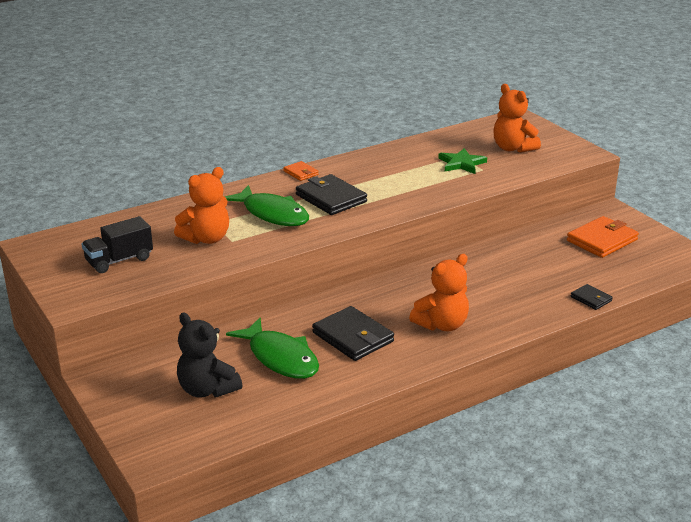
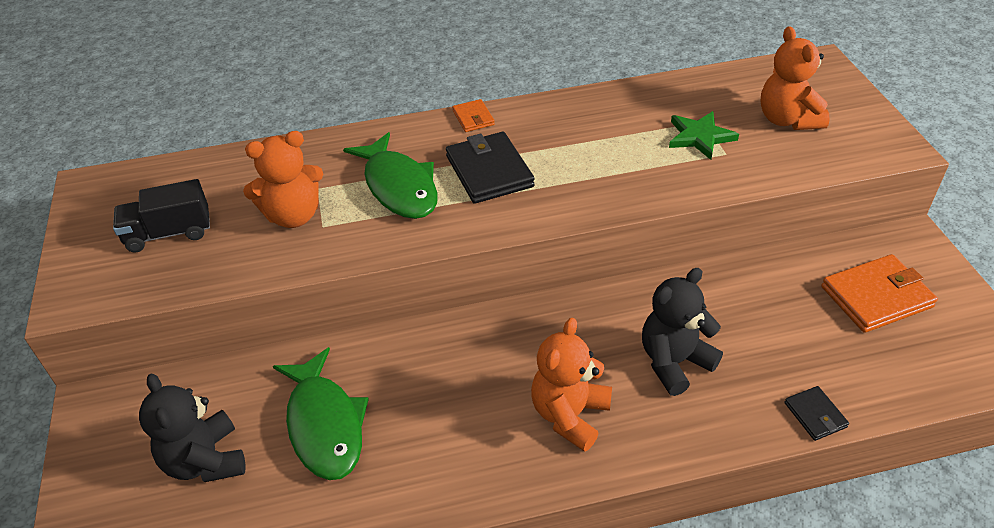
camera: 20 degrees right, 15 degrees up
(353, 337) = (437, 408): black wallet -> none
(442, 325) = (569, 415): orange teddy bear -> orange teddy bear turned 135 degrees clockwise
(494, 290) = (674, 362): none -> black teddy bear

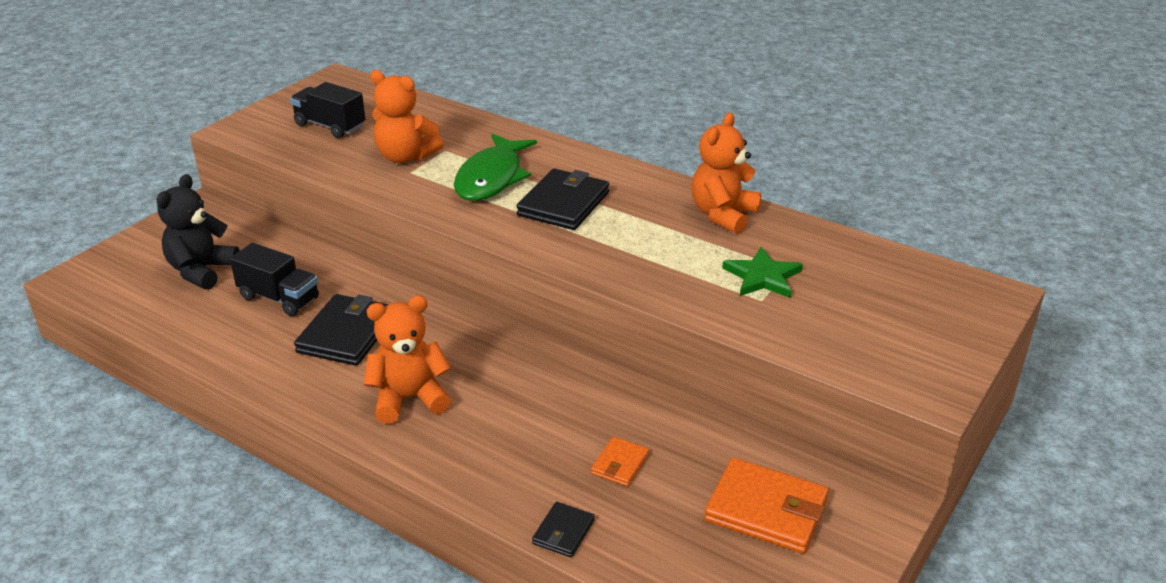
camera: 45 degrees right, 10 degrees down
(325, 424) = (279, 298): green fish -> black truck
(436, 406) = (346, 334): none -> black wallet
(473, 118) = (615, 167): orange wallet -> orange wallet (620, 464)
(674, 362) = (528, 425): black teddy bear -> none
(787, 120) = (866, 312): orange teddy bear -> orange teddy bear (723, 215)

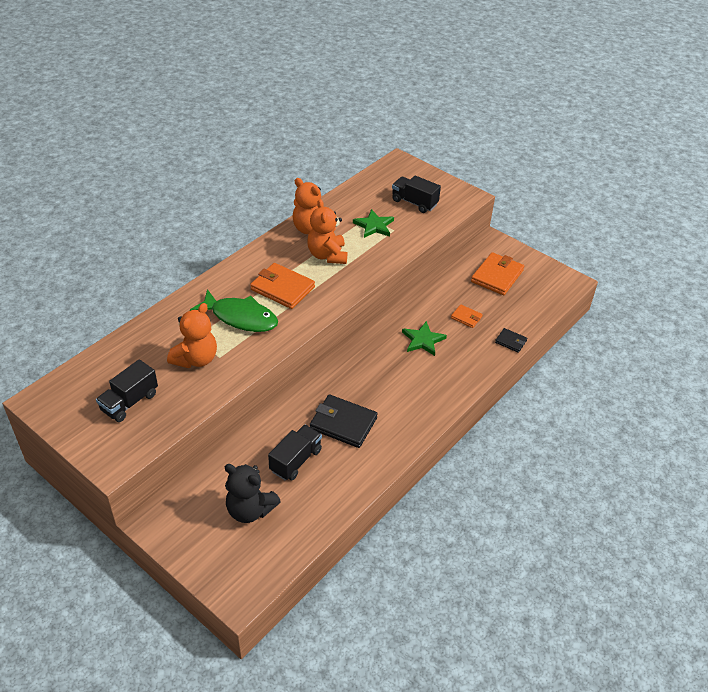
camera: 85 degrees left, 10 degrees up
(409, 399) = (409, 394): orange teddy bear -> orange teddy bear (327, 255)
(544, 408) = (423, 340): none -> green star
(563, 204) = (282, 288): black wallet -> orange wallet
(863, 320) = (414, 202): none -> black truck

